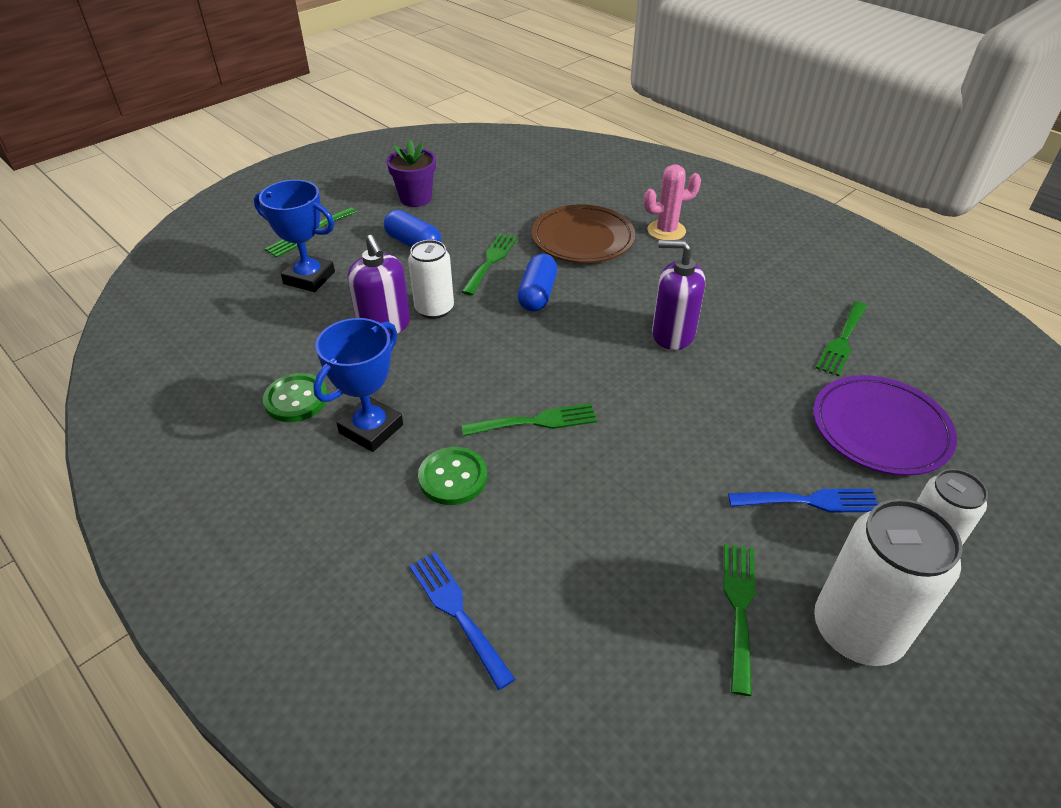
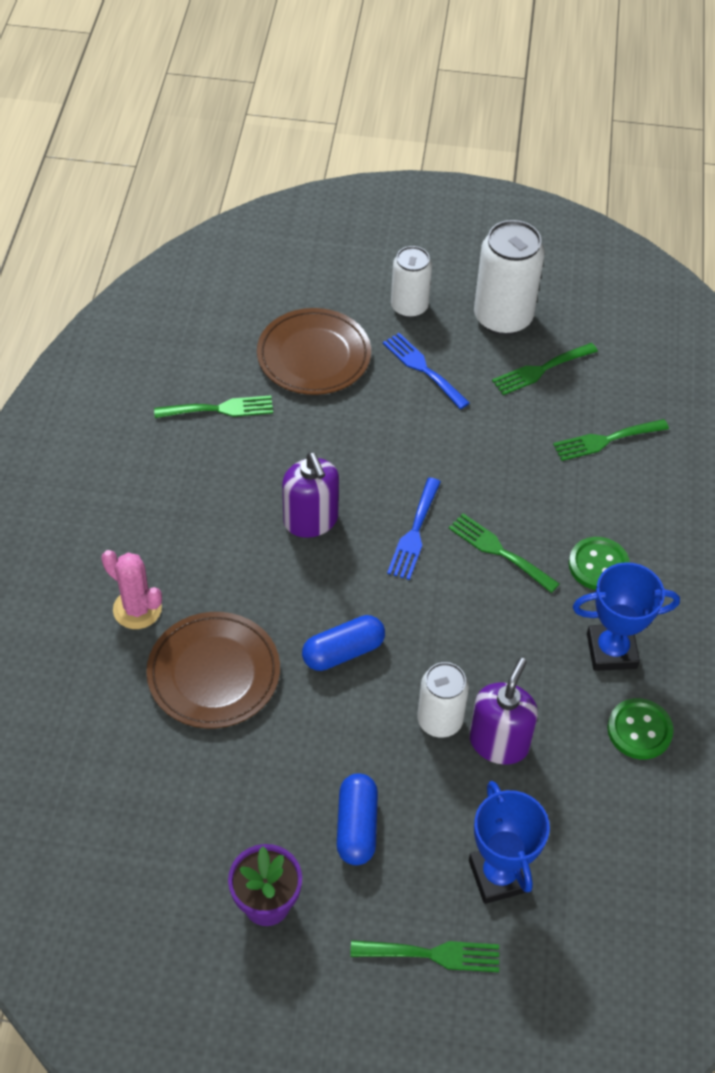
camera: 130 degrees left, 10 degrees up
(457, 612) = (682, 493): blue fork -> blue fork (414, 533)
(491, 261) = (324, 728): green fork -> green fork (605, 440)
(880, 429) = (314, 356): purple plate -> brown plate

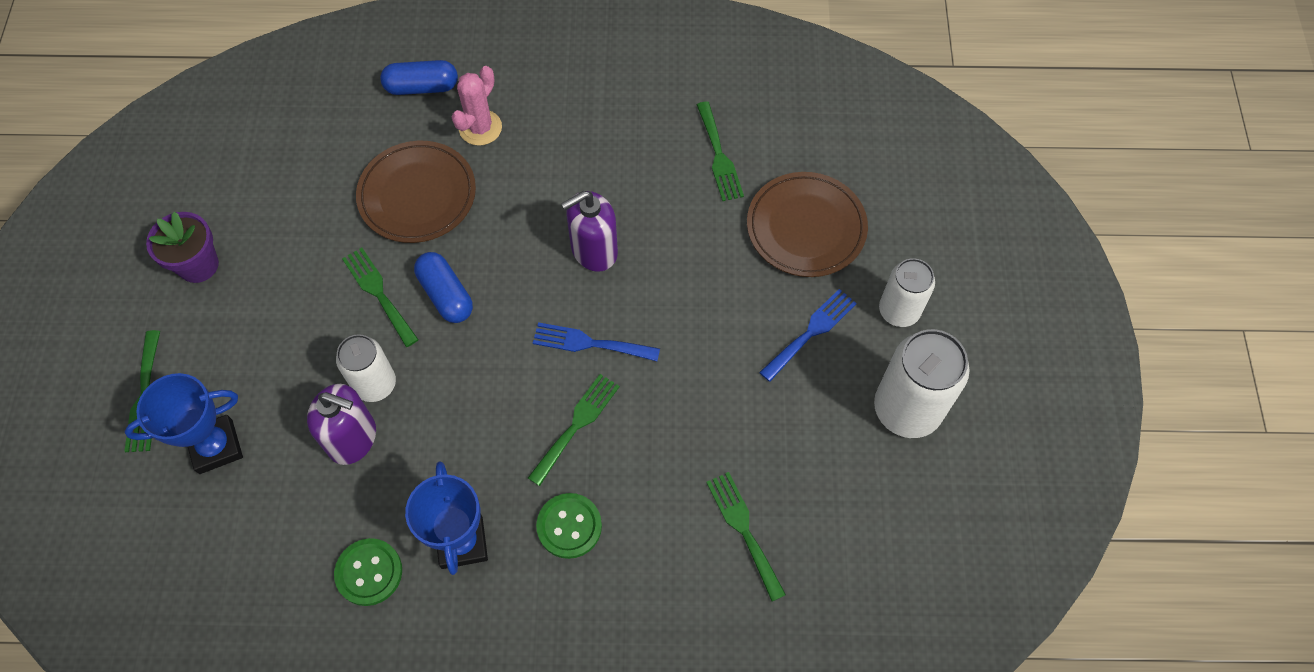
camera: 85 degrees right, 10 degrees up
(357, 826) = (266, 325): blue capsule -> blue capsule (422, 87)
(540, 370) = (835, 454): green fork -> green fork (378, 293)

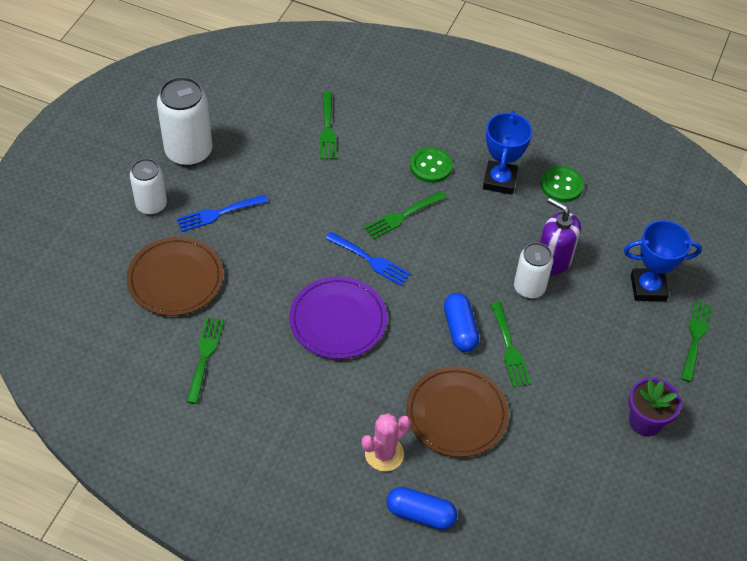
camera: 160 degrees left, 10 degrees down
(594, 250) = (338, 320): purple soap dispenser -> purple plate

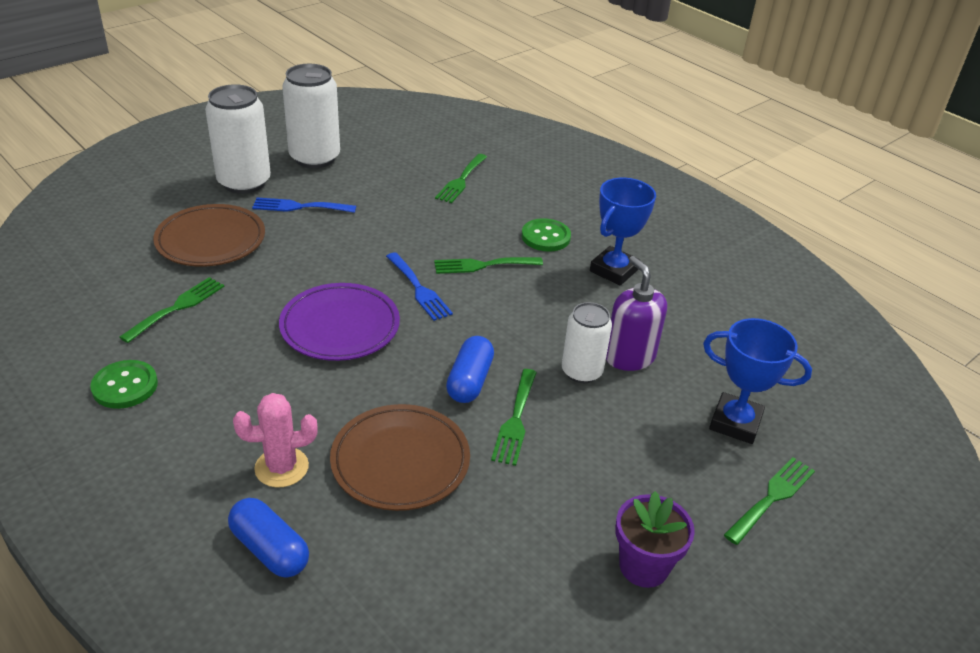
camera: 25 degrees right, 15 degrees down
(151, 205) = (244, 182): white can -> white can, size x1.58
(561, 185) = (684, 295): green button -> green button (125, 386)

